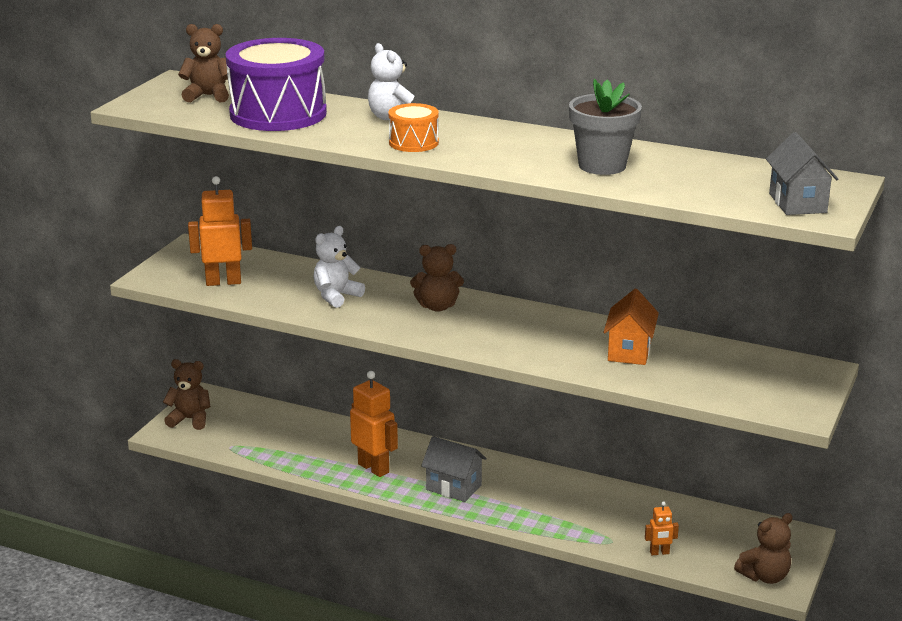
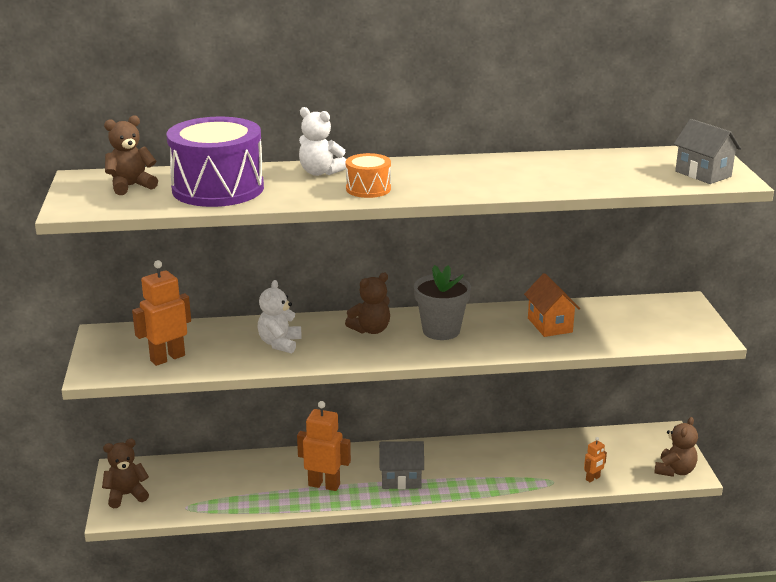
camera: 30 degrees left, 0 degrees up
(602, 165) = (535, 176): grey flower pot -> grey flower pot (441, 330)

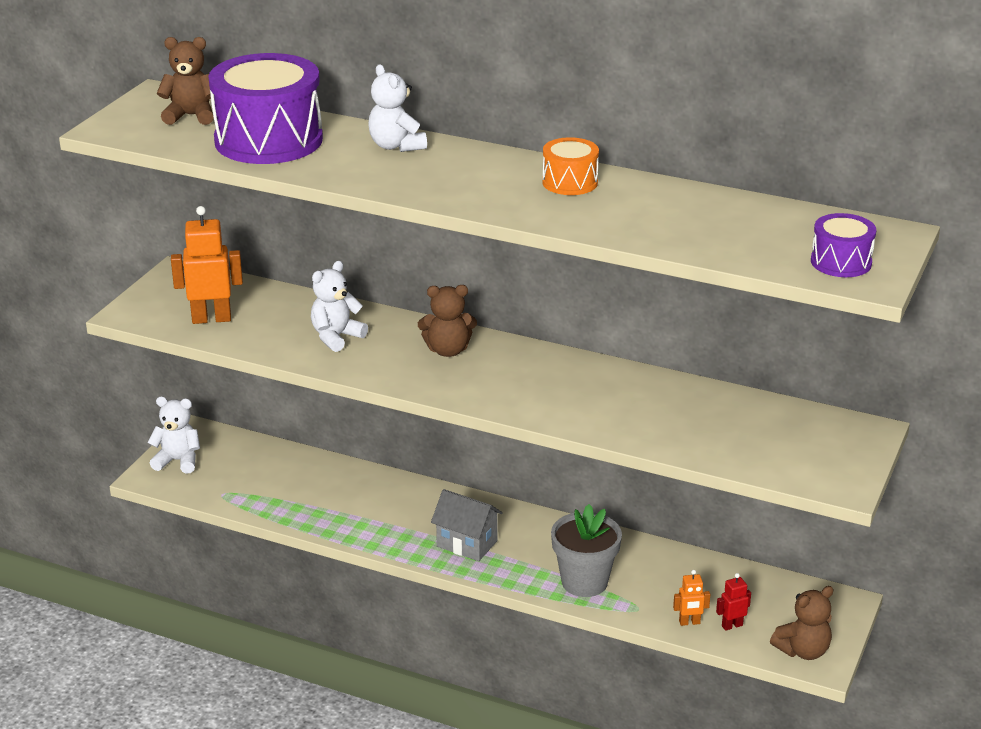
camera: 30 degrees right, 5 degrees up
(126, 495) = (178, 461): brown teddy bear -> white teddy bear
(324, 485) = (380, 520): orange robot -> none
(368, 189) = (419, 180): orange drum -> orange drum (570, 182)
(441, 330) = (524, 375): grey flower pot -> grey flower pot (584, 582)
(549, 325) = (658, 407): orange house -> none
(619, 471) = (732, 625): none -> red robot
(703, 174) = (841, 262): grey house -> purple drum

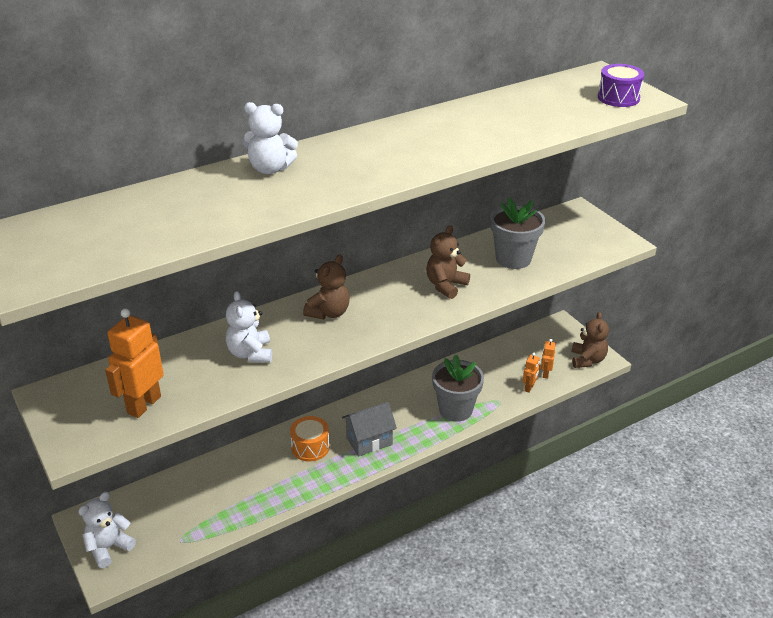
camera: 55 degrees left, 5 degrees up
(191, 116) = (74, 233): brown teddy bear -> brown teddy bear (445, 285)
(268, 140) = (178, 214): purple drum -> none
(570, 182) = (415, 132): orange drum -> orange drum (310, 447)
(694, 421) = (513, 259): none -> grey flower pot
(732, 625) = (545, 373): red robot -> orange robot

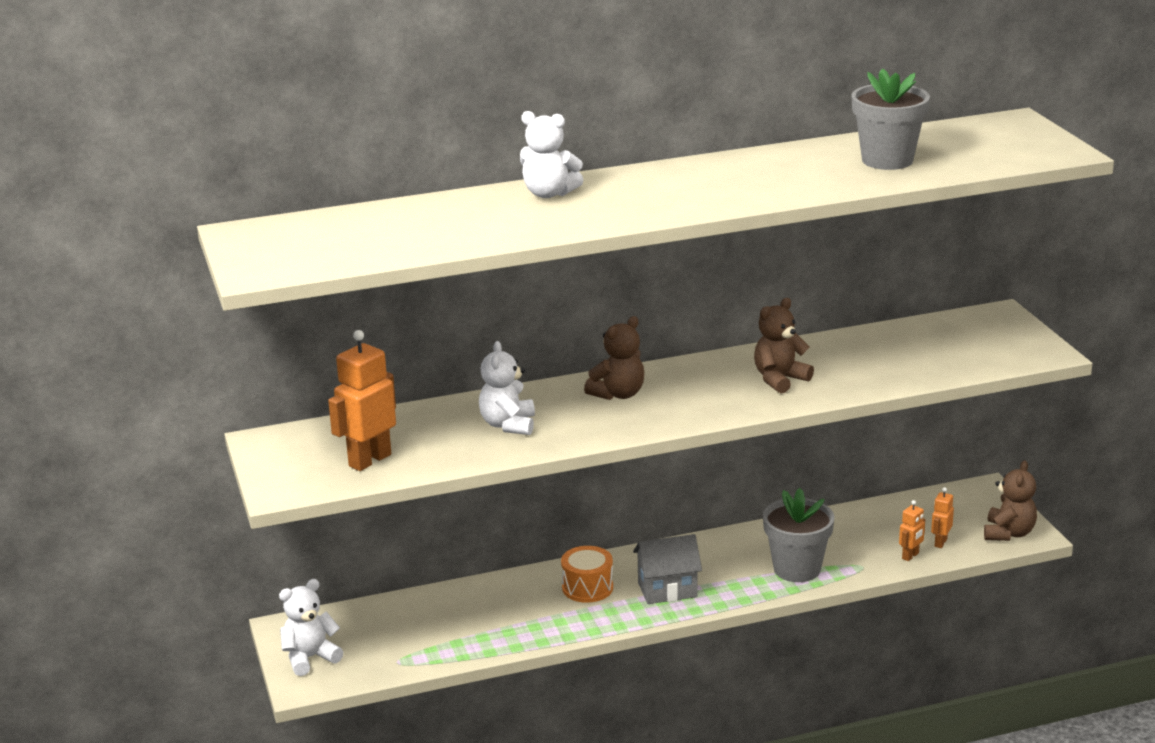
camera: 15 degrees right, 10 degrees down
(513, 259) = (883, 359): grey flower pot -> grey flower pot (887, 160)
(618, 98) = (1023, 148): purple drum -> none

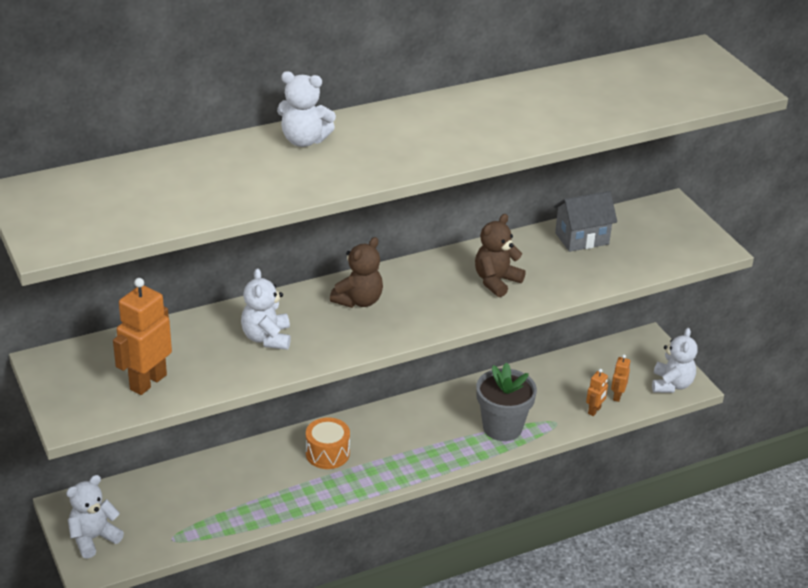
camera: 10 degrees left, 10 degrees up
(667, 590) = (396, 453): grey house -> grey house (582, 238)
(887, 160) = (596, 99): grey flower pot -> none
(1008, 533) = (671, 385): brown teddy bear -> white teddy bear

